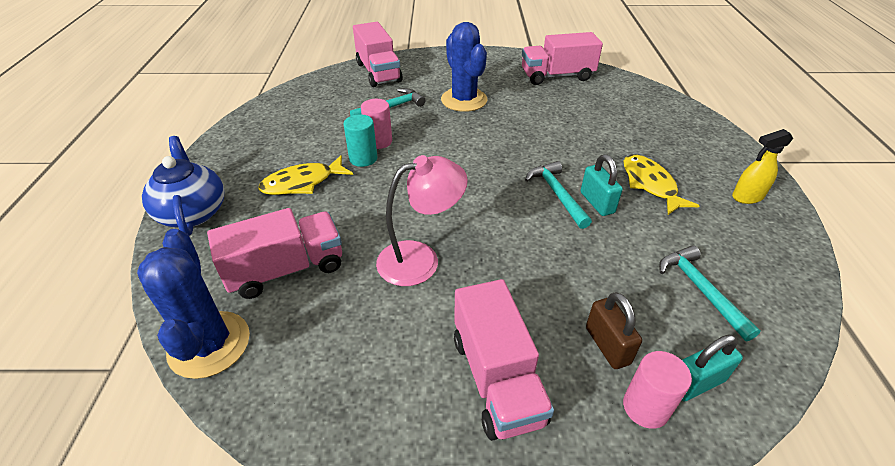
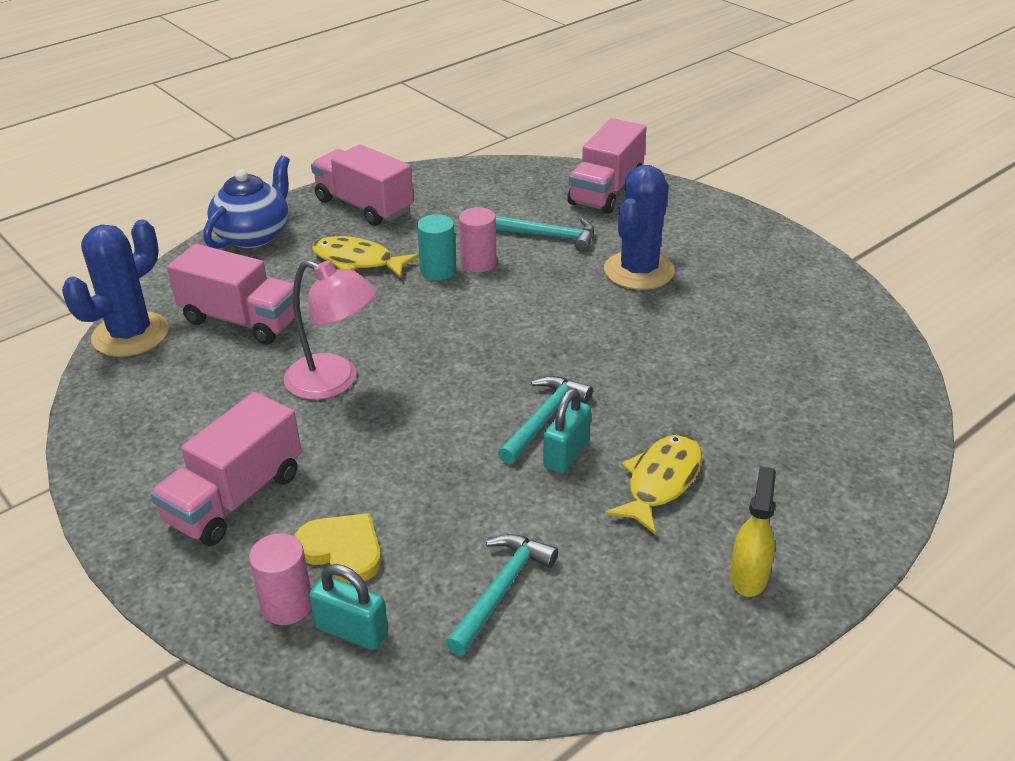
camera: 50 degrees right, 5 degrees down
(557, 76) = (810, 307): pink truck -> pink truck (364, 206)
(607, 345) = (342, 550): brown padlock -> yellow heart
(747, 197) = (748, 576): yellow spray bottle -> yellow spray bottle turned 75 degrees clockwise

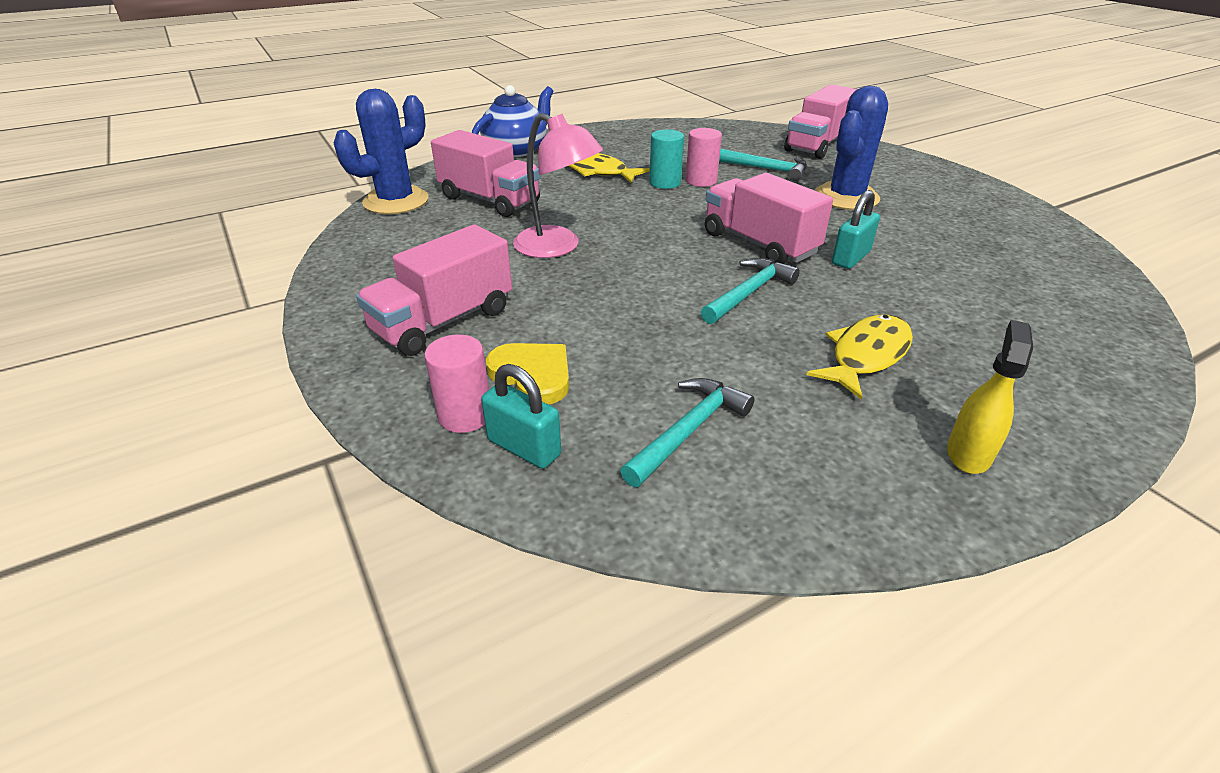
camera: 10 degrees right, 0 degrees up
(364, 206) = (610, 140): pink truck -> pink truck (759, 244)
(566, 454) = (768, 322): turquoise padlock -> turquoise padlock (851, 258)

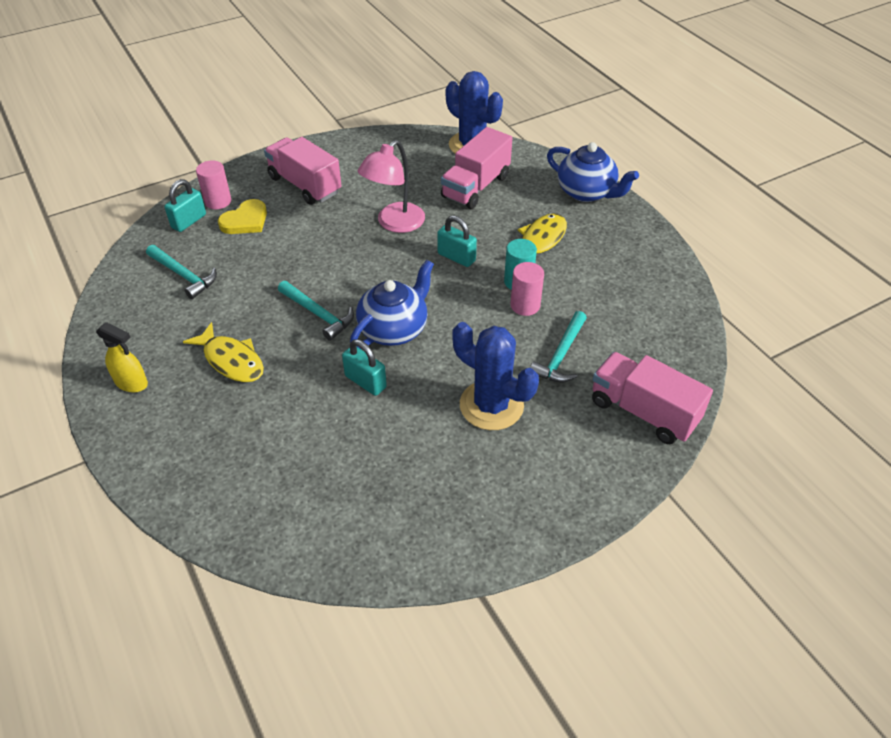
camera: 90 degrees right, 10 degrees up
(626, 211) = (456, 257): none -> turquoise padlock
(759, 244) = (394, 329): pink truck -> blue teapot

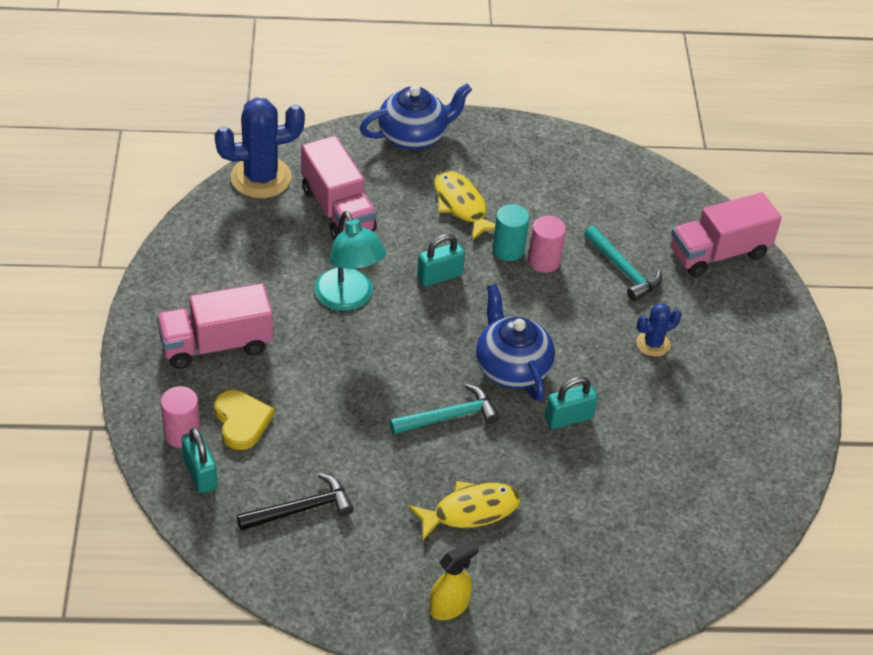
camera: 65 degrees left, 0 degrees up
(184, 275) = (301, 509): turquoise hammer -> black hammer
(394, 223) = (348, 299): pink lamp -> turquoise lamp
(491, 405) = (653, 344): blue cactus -> blue cactus, size x0.53

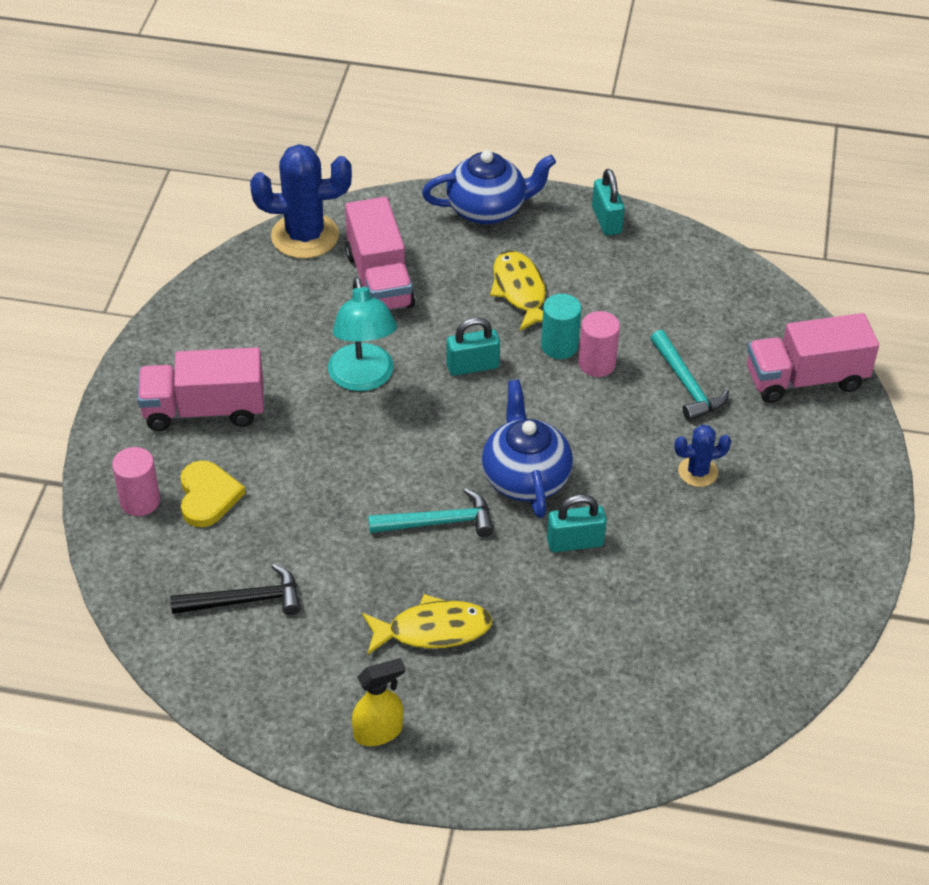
camera: 15 degrees right, 0 degrees up
(200, 473) = (147, 546): turquoise padlock -> turquoise padlock (606, 220)

